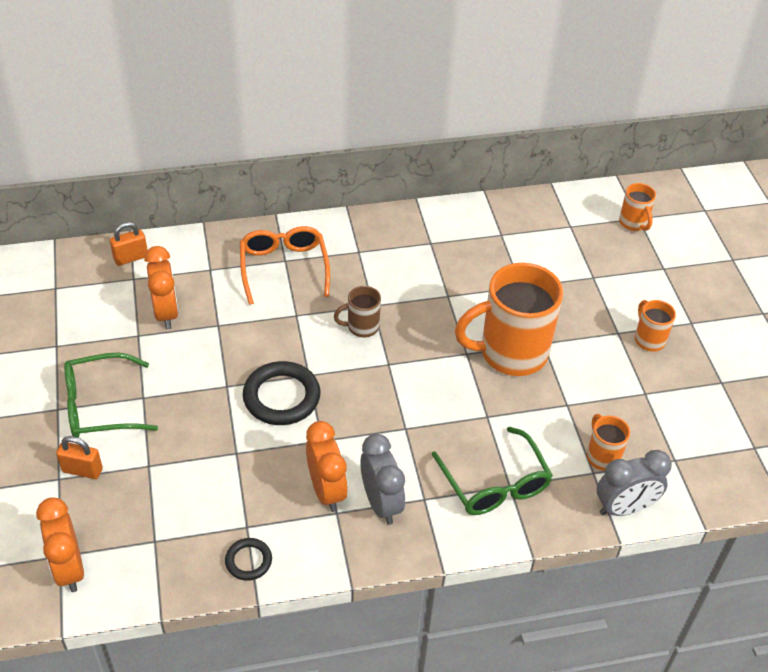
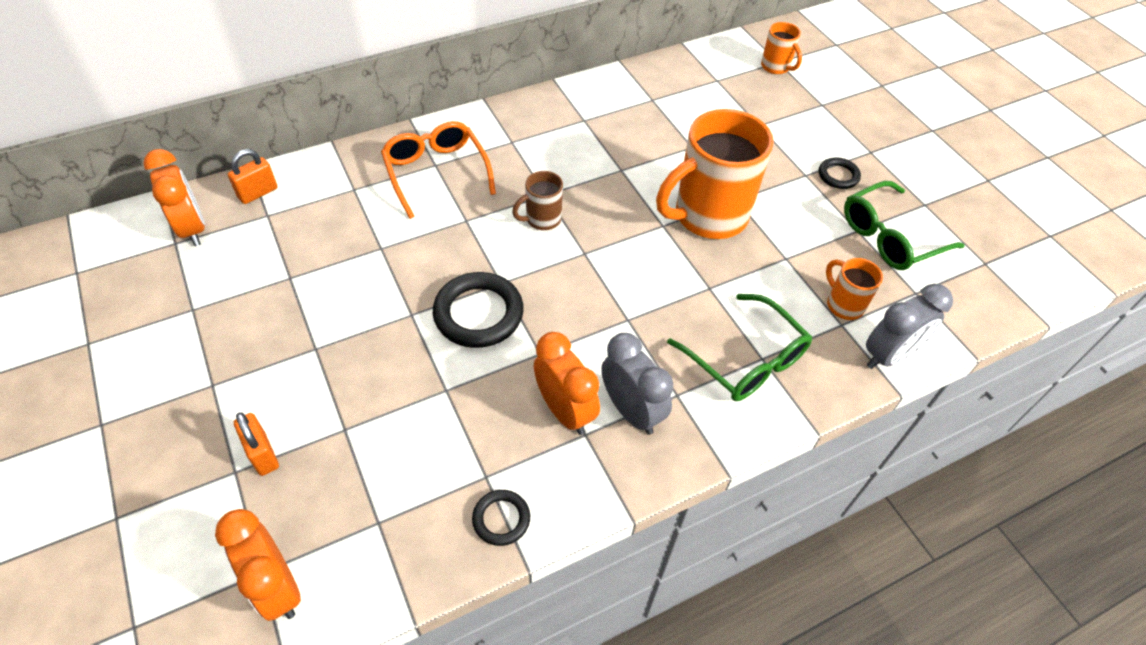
camera: 15 degrees left, 5 degrees up
(82, 470) = (262, 454): orange padlock -> orange padlock turned 60 degrees clockwise
(100, 406) = (265, 370): green glasses -> green glasses (890, 237)
(166, 313) = (316, 246): orange clock -> orange clock (192, 229)
(649, 339) = (838, 176): orange mug -> black ring

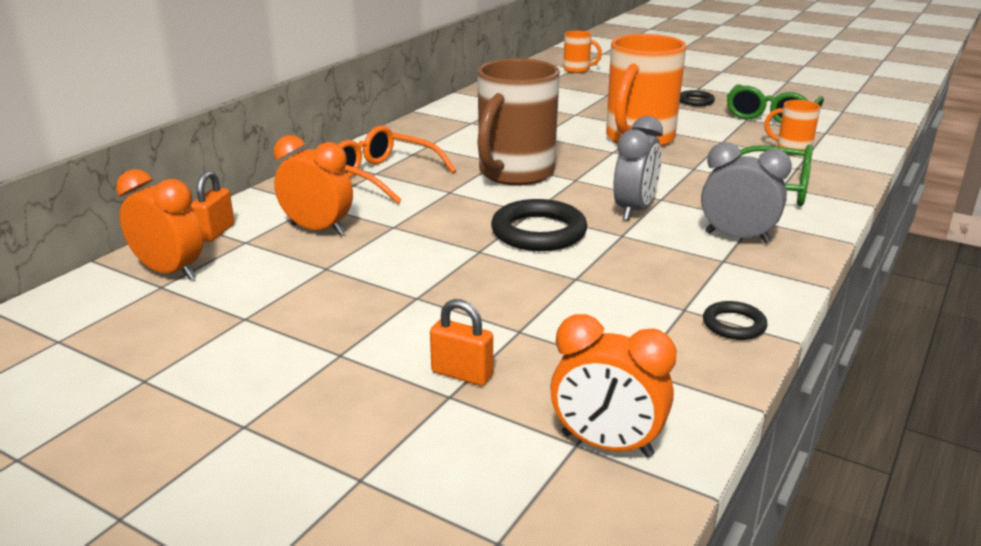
camera: 30 degrees left, 25 degrees down
(542, 219) = (514, 174): brown mug -> brown mug, size x2.13
(565, 411) = (689, 255): orange clock -> orange clock (317, 230)
(889, 355) = (855, 160): grey clock -> grey clock (634, 210)

